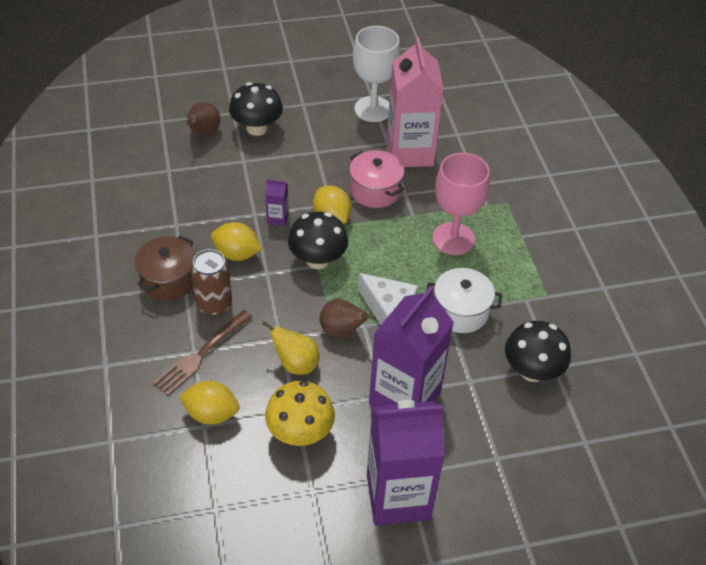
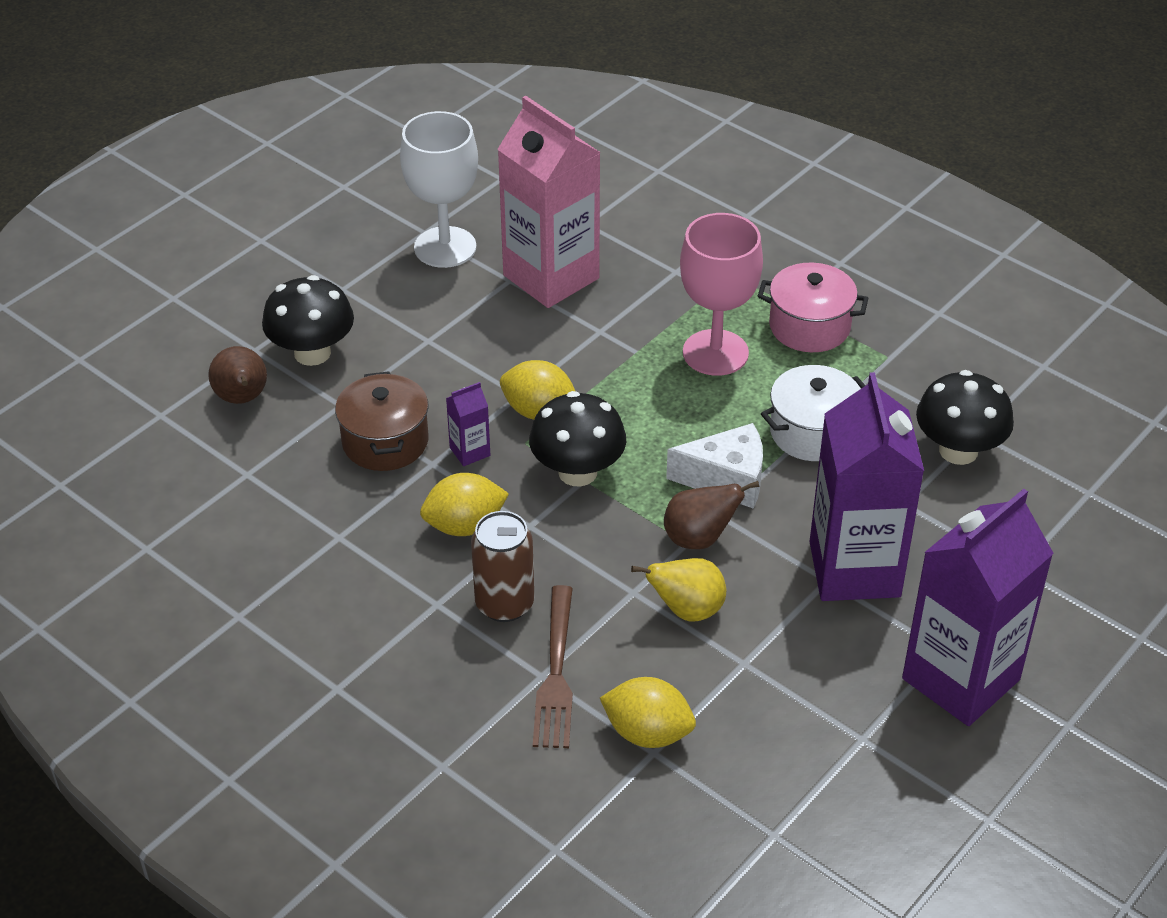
camera: 35 degrees left, 5 degrees down
(169, 280) = (409, 611): brown pot -> brown pot (385, 442)
(211, 414) = (647, 733): yellow lemon -> yellow lemon turned 45 degrees clockwise
(300, 432) = (777, 683): yellow mushroom -> none
(375, 190) = (558, 347): pink pot -> pink pot (809, 326)

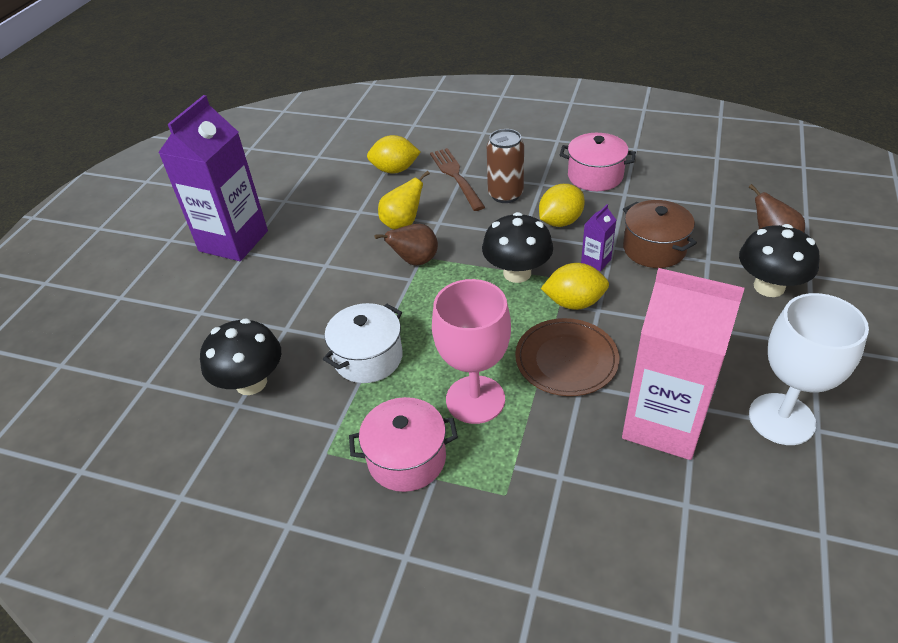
camera: 160 degrees right, 0 degrees up
(348, 585) = (595, 176): none -> pink pot
(596, 357) = (566, 359): none -> brown plate
(726, 479) = (415, 302): white cheese -> none
(854, 569) = (310, 276): purple carton -> none

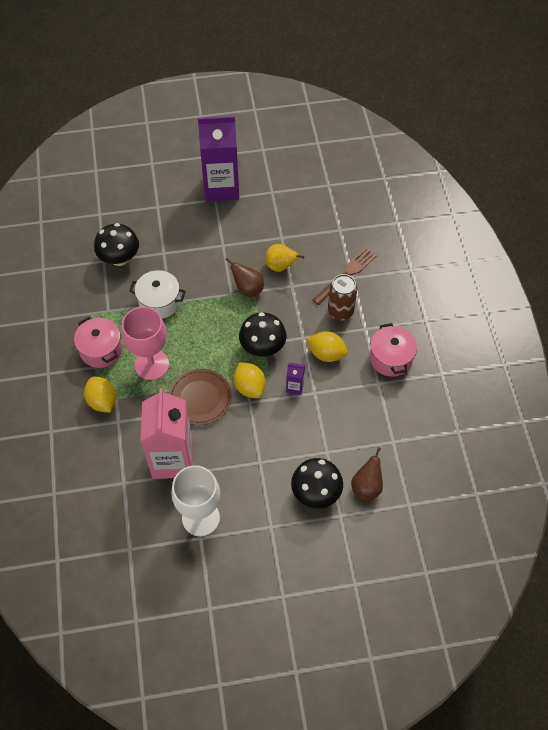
camera: 60 degrees right, 15 degrees up
(395, 170) = (335, 236): yellow lemon -> yellow lemon (102, 401)
(654, 249) = (324, 417): brown pot -> none

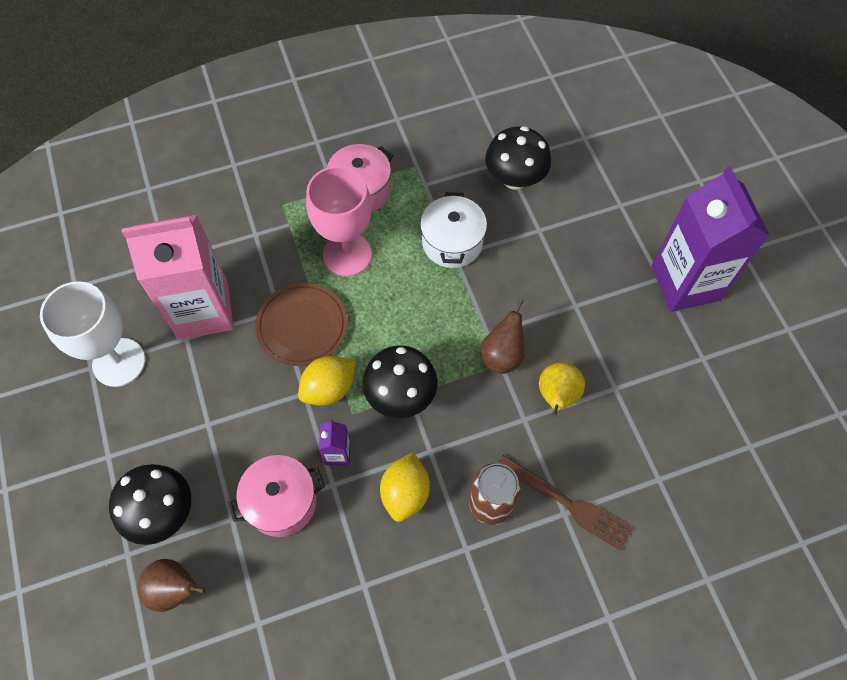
camera: 80 degrees right, 5 degrees up
(102, 401) = (282, 210): yellow lemon -> none
(390, 358) = (415, 601): pink pot -> pink pot (282, 502)

